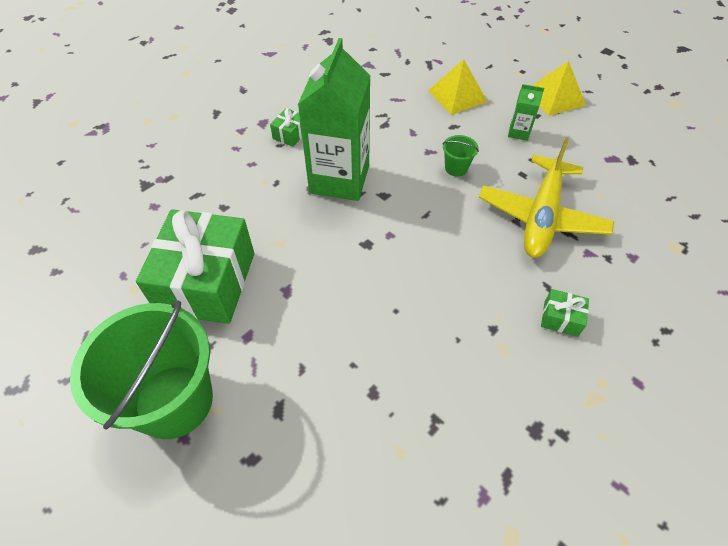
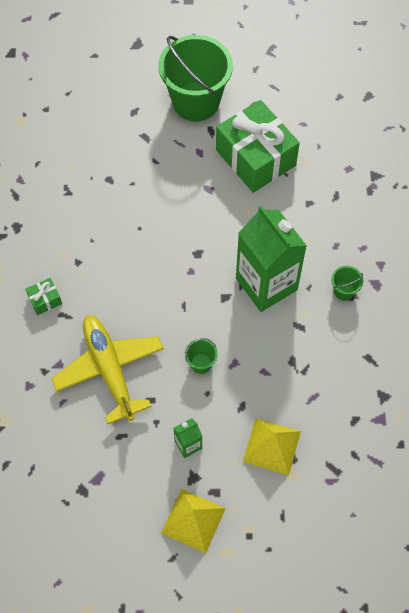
camera: 135 degrees right, 10 degrees up
(290, 134) = (344, 291): green gift -> green bucket

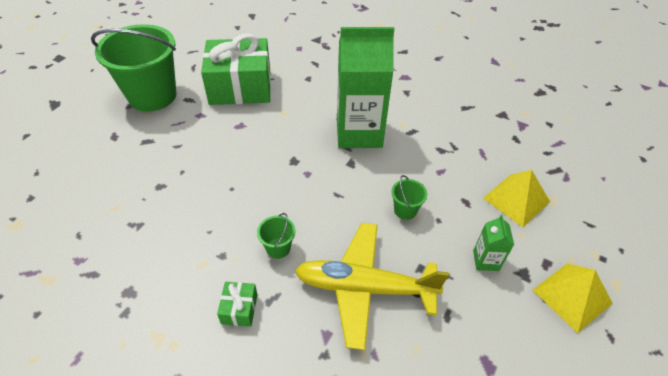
camera: 60 degrees left, 15 degrees down
(344, 291) = (398, 94): green bucket -> green bucket (278, 248)

